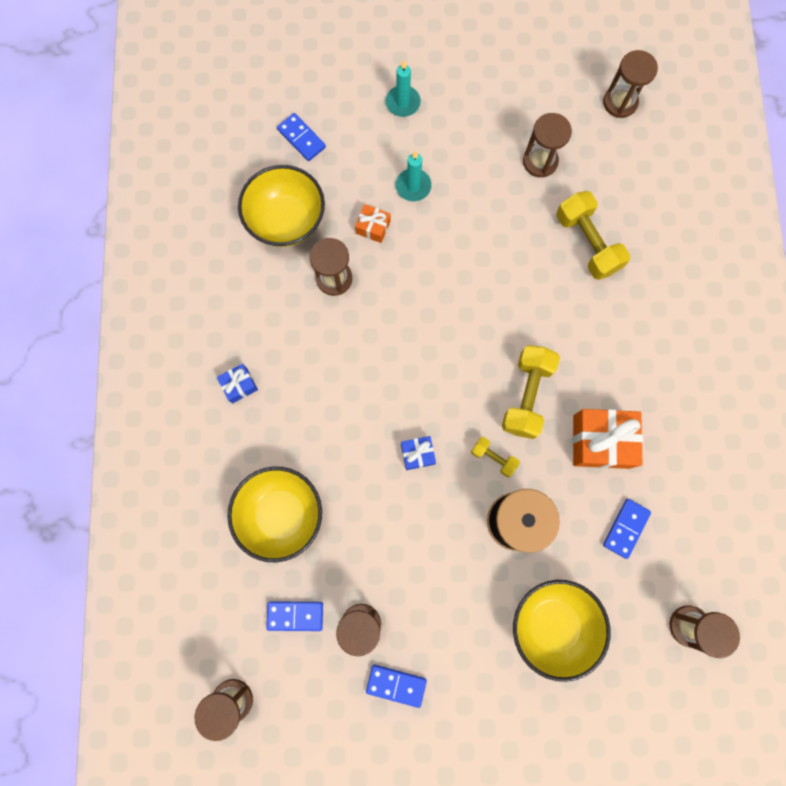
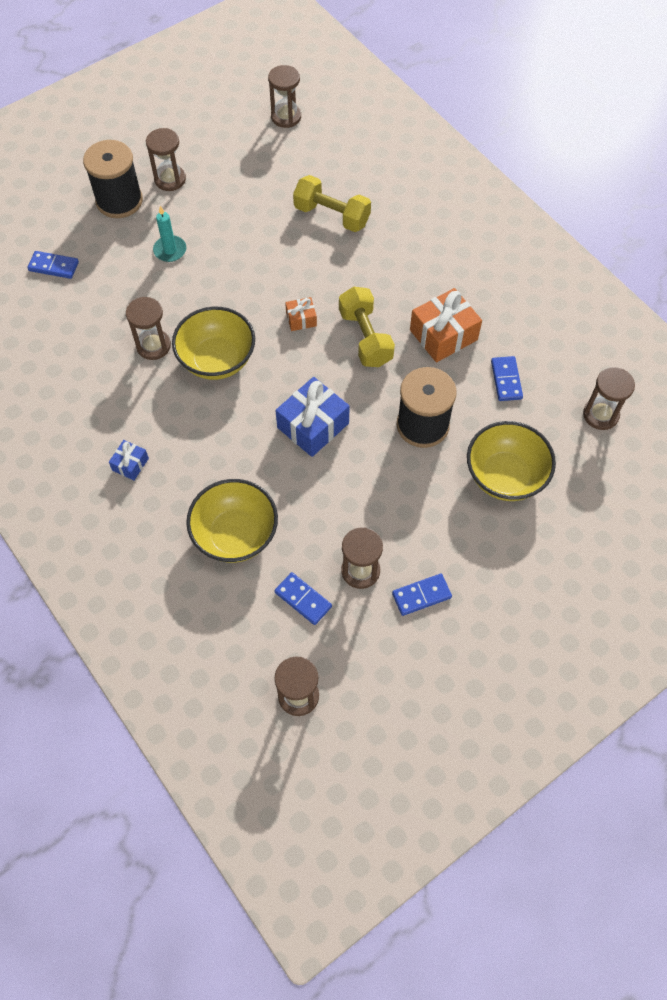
camera: 35 degrees left, 15 degrees down
(286, 220) = (83, 328): yellow bowl -> yellow bowl (217, 360)
(295, 615) = (303, 599): blue domino -> blue domino turned 75 degrees clockwise
(373, 227) = (158, 294): orange gift -> orange gift (301, 319)
(403, 103) = (119, 201): turquoise candle -> black spool
(417, 454) = (313, 425): blue gift -> blue gift, size x1.93
(493, 458) = (373, 393): yellow dumbbell -> none
(540, 161) = (256, 183): brown hourglass -> brown hourglass (170, 179)

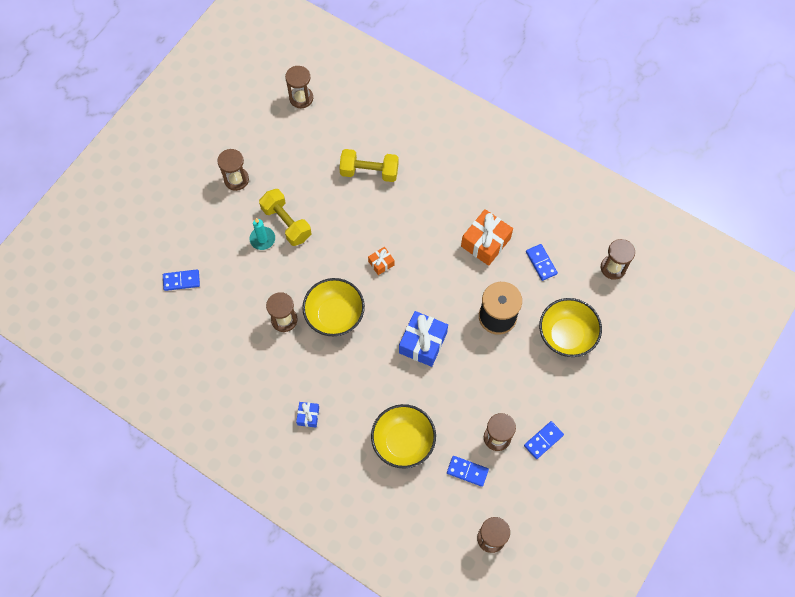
camera: 20 degrees left, 5 degrees up
(119, 201) = (206, 210): black spool -> none
(365, 338) = (432, 263): yellow dumbbell -> yellow dumbbell (286, 223)

